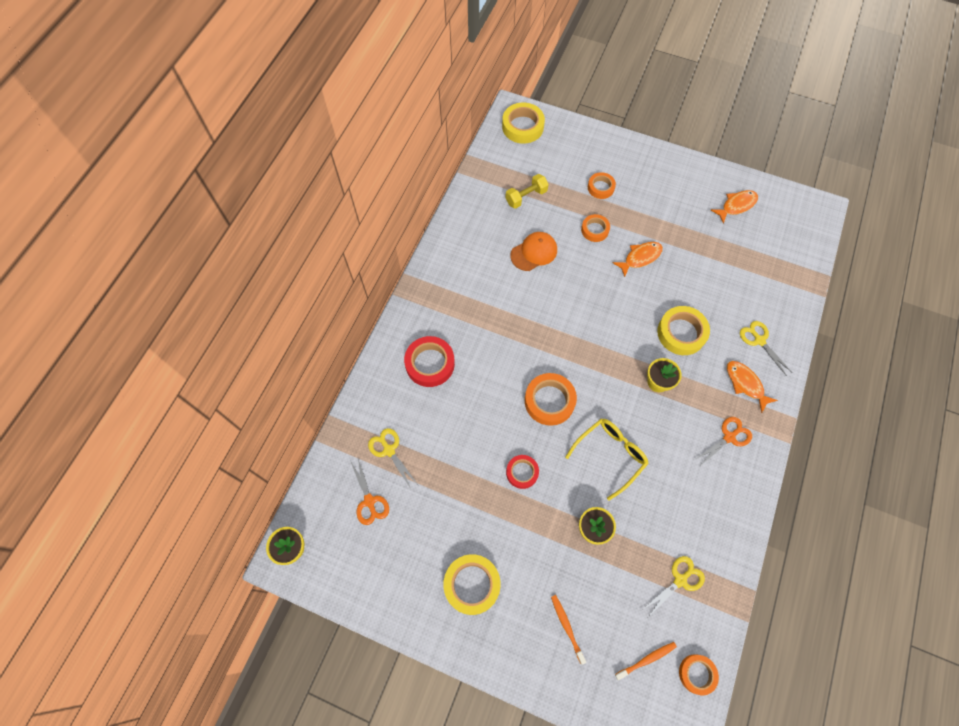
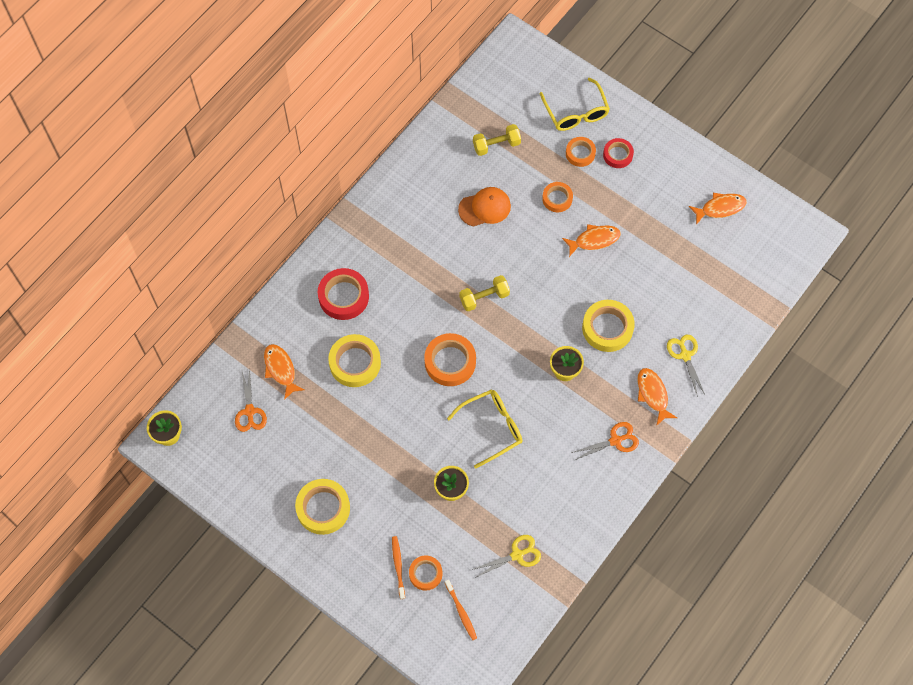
camera: 15 degrees right, 0 degrees up
(389, 450) = (280, 369): yellow scissors -> orange fish
(522, 127) = (519, 64): yellow tape -> yellow tape (355, 363)
(522, 472) = (401, 422): red tape -> red tape (618, 155)
(561, 332) = (484, 297): none -> yellow dumbbell
(585, 155) = (576, 113): none -> yellow glasses
(646, 659) = (461, 612): orange toothbrush -> orange toothbrush turned 75 degrees clockwise
(697, 674) = (502, 635): orange tape -> orange tape (425, 574)

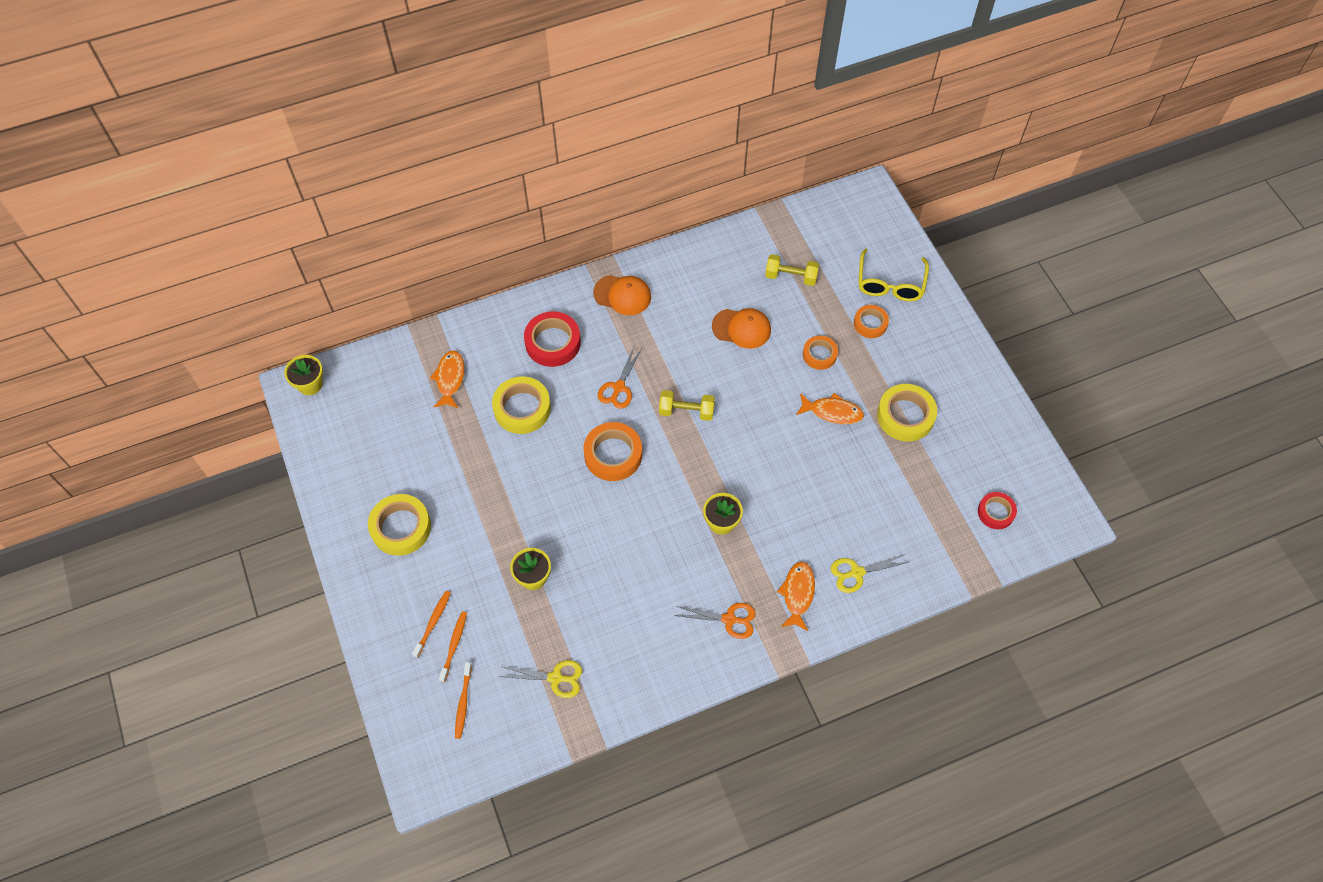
camera: 30 degrees right, 5 degrees down
(250, 411) = (396, 402): orange scissors -> orange scissors (619, 387)
(374, 228) = (622, 295): none -> orange cap
(425, 574) = (454, 645): orange tape -> orange toothbrush
(492, 427) = (613, 539): yellow glasses -> none
(607, 328) = (792, 503): yellow tape -> yellow tape (905, 416)
(618, 155) = (908, 343): red tape -> red tape (996, 512)
(685, 355) = (856, 573): yellow scissors -> yellow scissors turned 120 degrees counterclockwise
(720, 208) = (985, 446): orange fish -> none

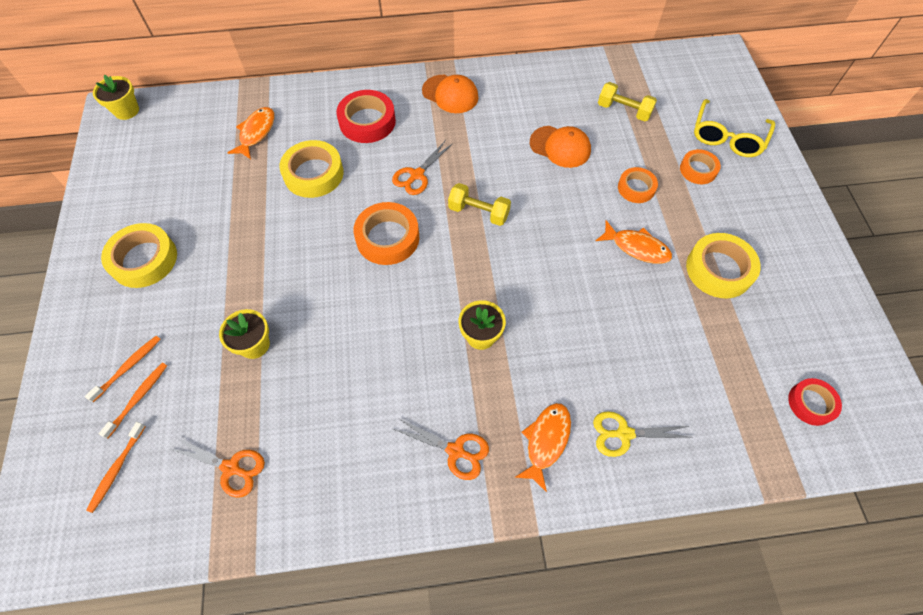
camera: 15 degrees right, 0 degrees up
(555, 678) = (231, 468): yellow scissors -> orange scissors

